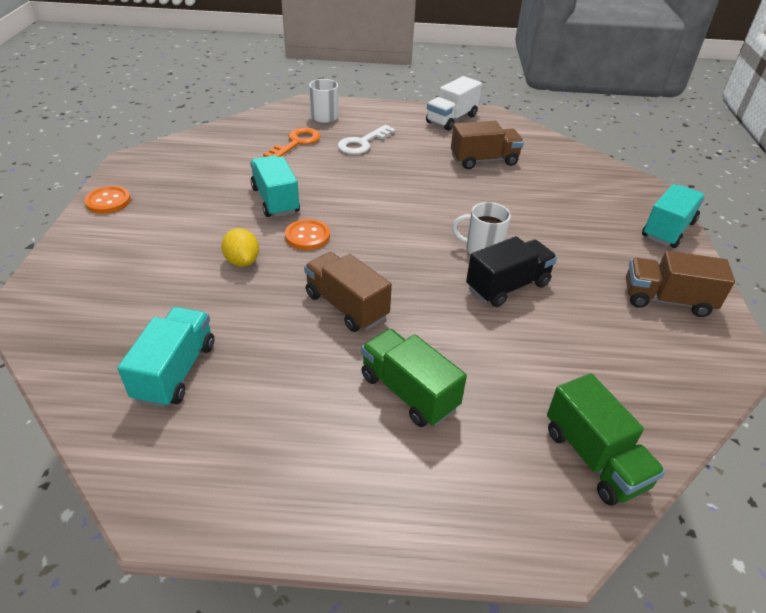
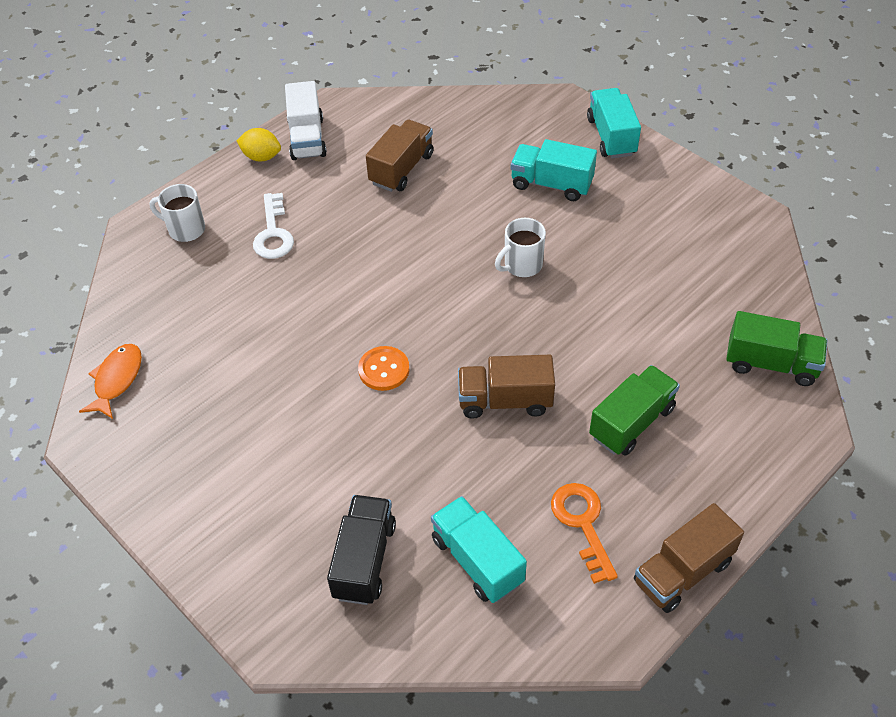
camera: 45 degrees left, 10 degrees up
(108, 201) = (154, 498): orange button -> none
(186, 148) = (117, 379): none -> orange fish
(242, 261) = (373, 438): yellow lemon -> yellow lemon (261, 157)
(275, 200) = (301, 360): turquoise truck -> turquoise truck (551, 184)
(296, 143) = (213, 283): orange key -> orange key (582, 524)
(408, 392) = (631, 422): green truck -> green truck turned 135 degrees clockwise
(507, 286) = (579, 283): black truck -> black truck (364, 560)
(666, 300) = (679, 206): brown truck -> brown truck (682, 572)

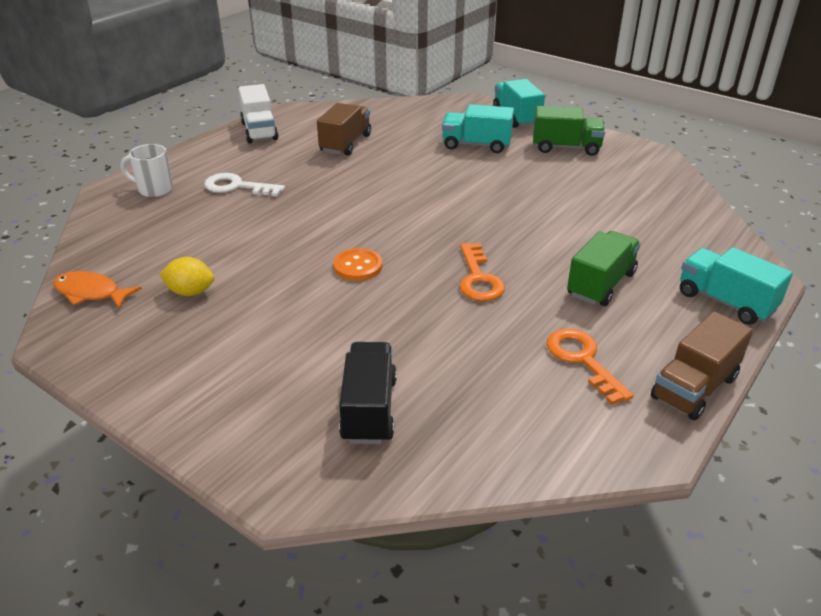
camera: 10 degrees left, 15 degrees down
(117, 379) = (91, 293): orange fish -> orange fish turned 75 degrees counterclockwise
(261, 157) = (220, 143): yellow lemon -> yellow lemon (190, 292)
(273, 233) = (237, 187): white key -> white key turned 120 degrees clockwise
(477, 560) = (487, 398): turquoise truck -> turquoise truck (725, 302)
(505, 400) = (478, 278): brown truck -> orange key
(522, 265) = (466, 192): white mug -> none
(771, 364) = (706, 237): green truck -> green truck (566, 148)

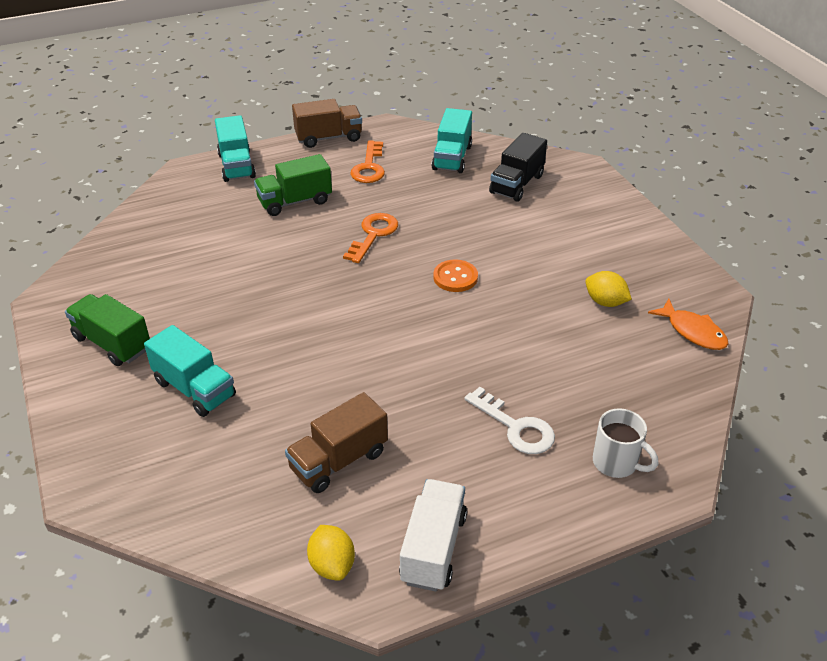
camera: 150 degrees left, 5 degrees up
(311, 114) = (332, 565): none -> yellow lemon
(516, 117) = (82, 423): turquoise truck -> turquoise truck (452, 158)

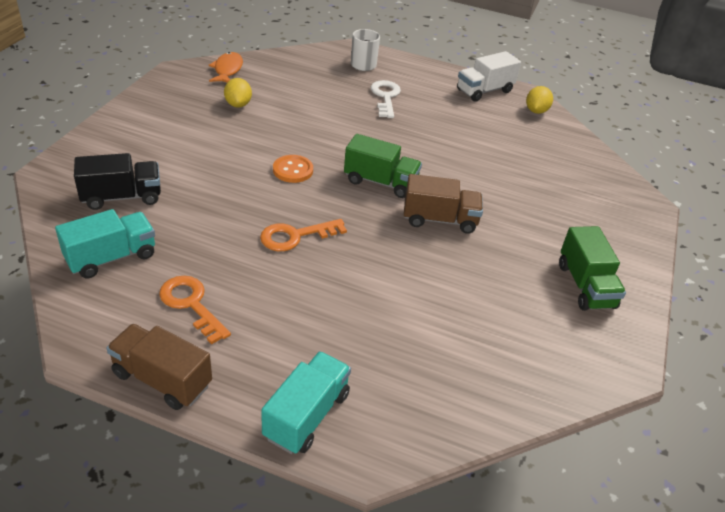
camera: 140 degrees left, 0 degrees up
(194, 389) = (545, 217): turquoise truck -> none
(295, 201) = (310, 316): green truck -> green truck (380, 182)
(338, 460) = (492, 137): brown truck -> brown truck (439, 220)
(369, 167) = (191, 304): orange key -> orange key turned 90 degrees counterclockwise

